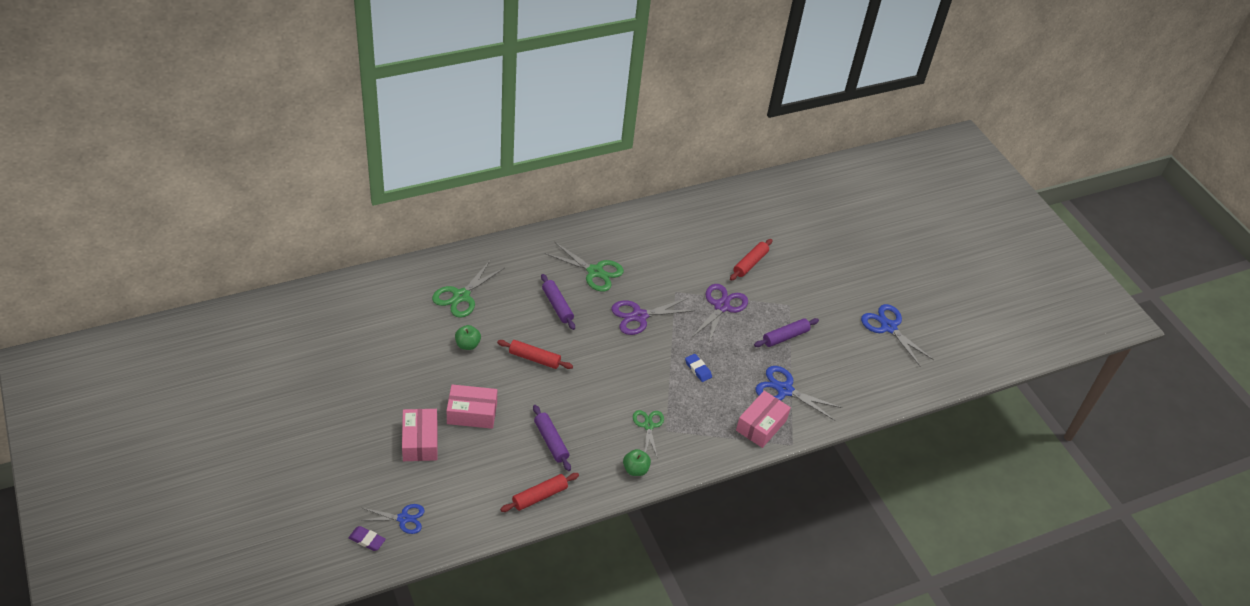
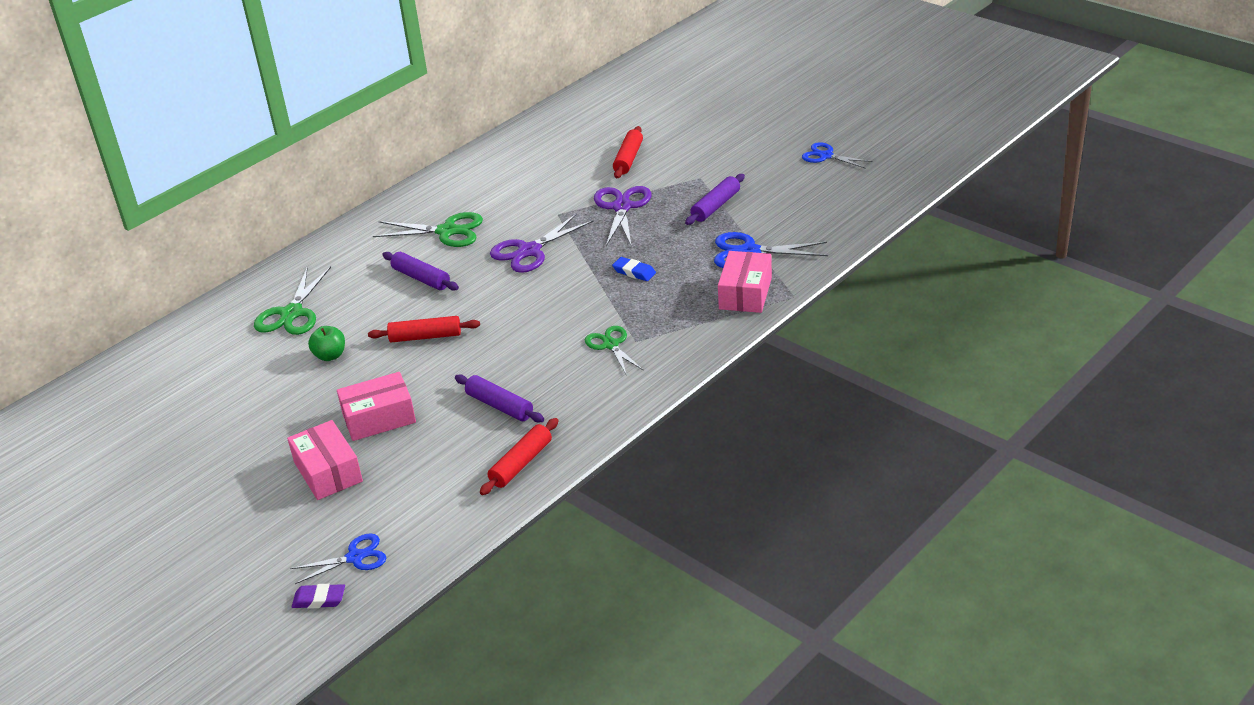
camera: 15 degrees left, 10 degrees down
(635, 469) = (624, 391): green apple -> none
(888, 327) = (826, 156): blue scissors -> blue scissors, size x0.66

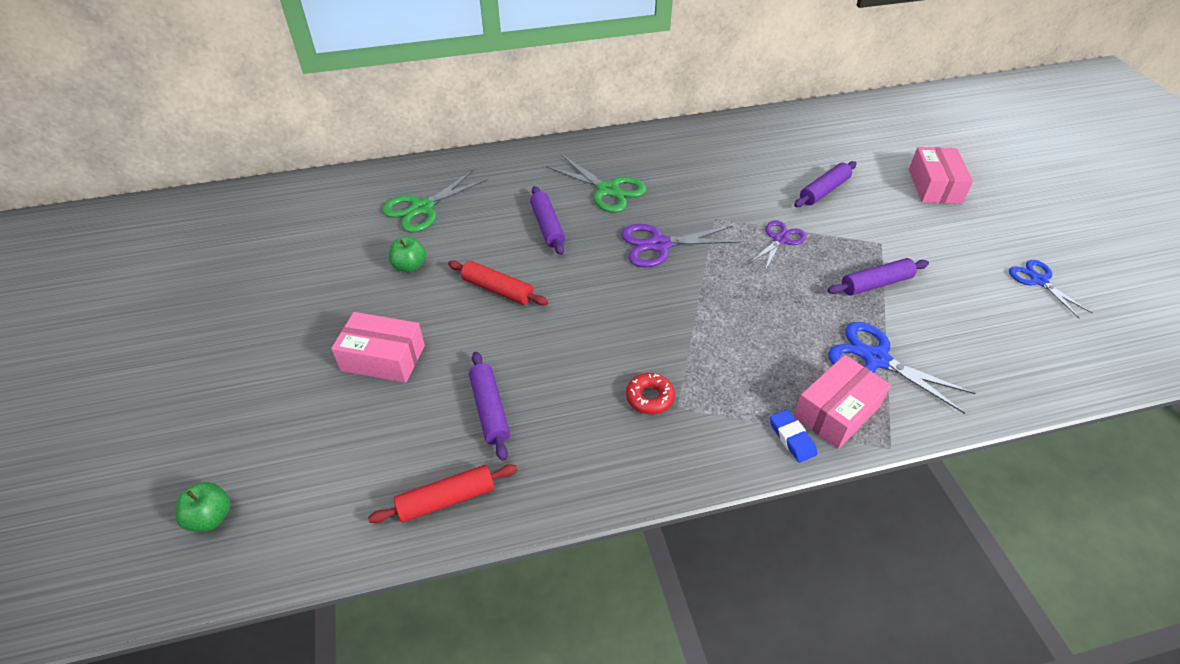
camera: 30 degrees right, 10 degrees up
(319, 599) = (135, 550): purple eraser -> none
(328, 472) = (290, 393): pink box -> pink box (934, 186)
(355, 557) = (211, 517): blue scissors -> green apple
(611, 345) = (649, 397): green scissors -> red donut
(622, 207) = (780, 239): purple scissors -> purple scissors, size x0.66
(628, 159) = (824, 191): red rolling pin -> purple rolling pin
(634, 272) = (738, 320): blue eraser -> blue eraser (792, 438)

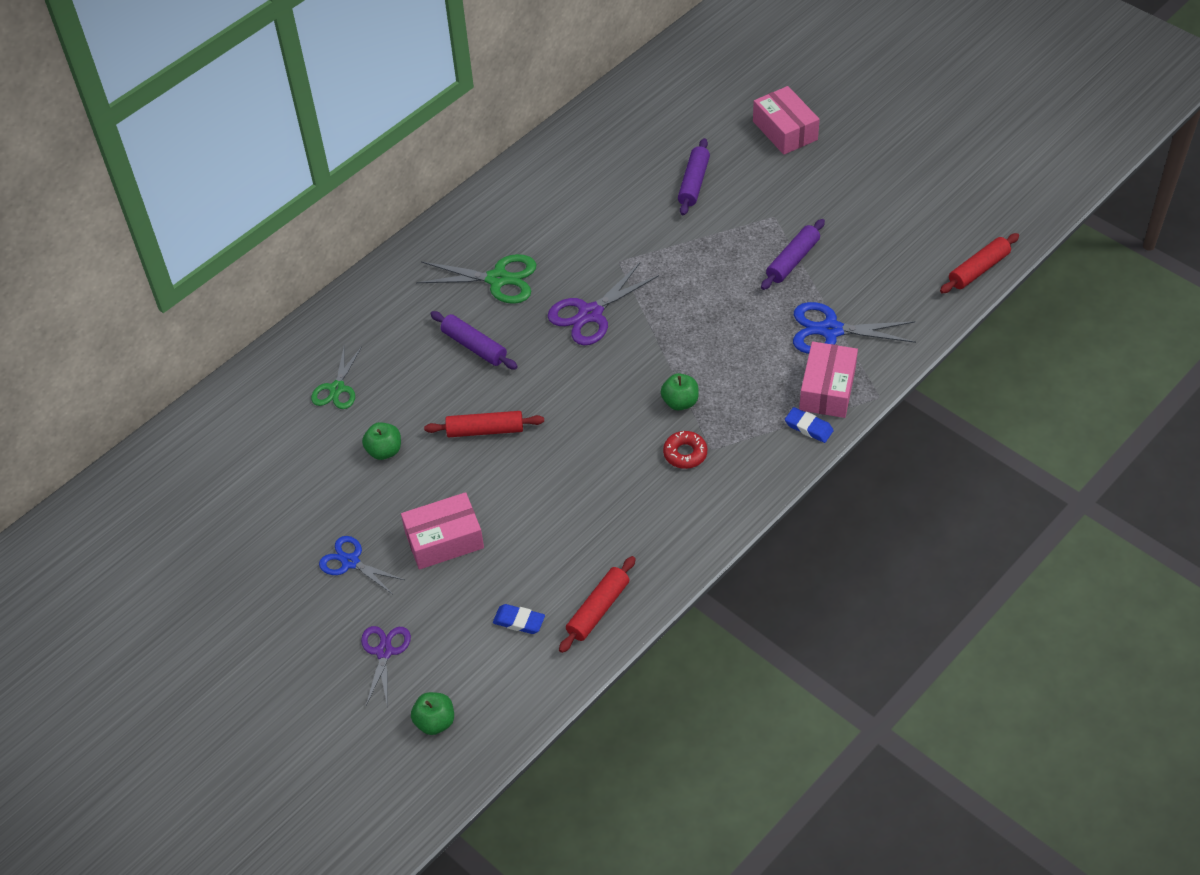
camera: 30 degrees left, 5 degrees up
(370, 466) = (519, 621): none -> blue eraser
(422, 208) = (337, 388): green scissors -> green scissors, size x0.66
(489, 410) = (571, 531): purple rolling pin -> none
(680, 350) = (680, 402): none -> green apple
(780, 239) = (689, 255): purple scissors -> purple scissors (384, 652)
(1038, 280) = (913, 192): blue scissors -> blue scissors (350, 562)
(1078, 378) = (978, 269): none -> red rolling pin

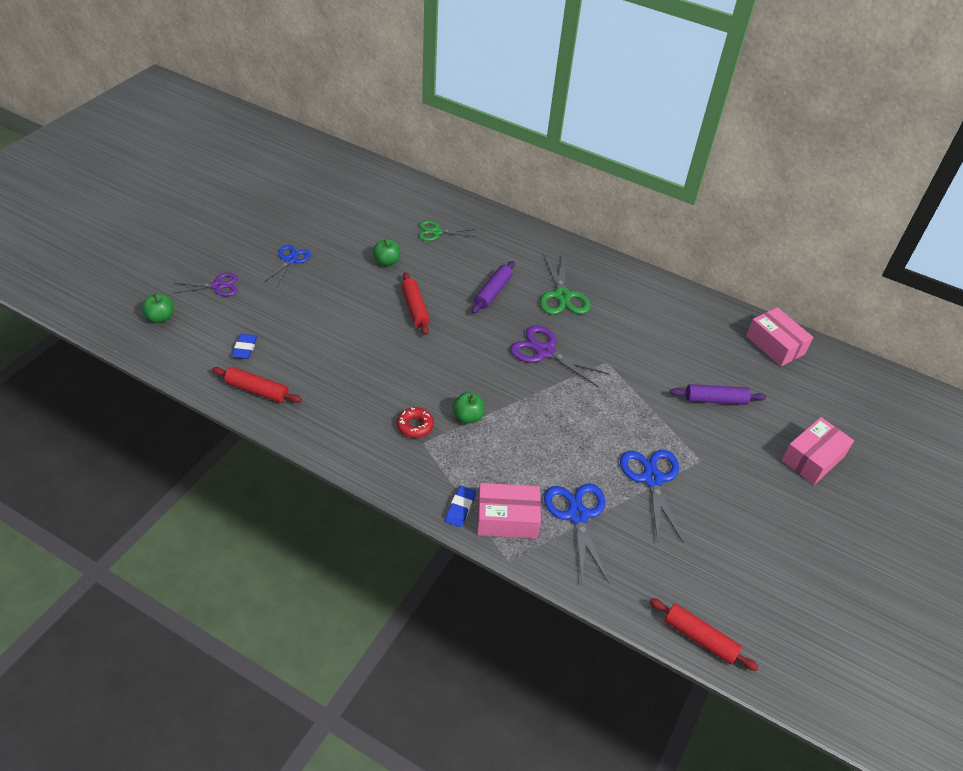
camera: 70 degrees right, 5 degrees down
(444, 540) = (313, 301): pink box -> pink box (775, 345)
(792, 260) = (652, 479): purple rolling pin -> blue scissors

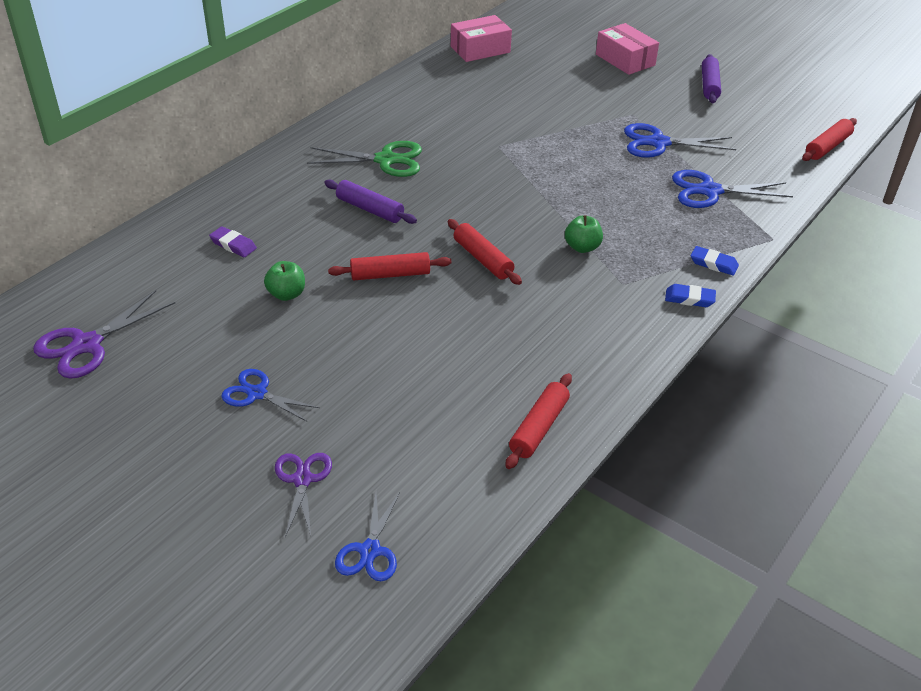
camera: 80 degrees left, 5 degrees down
(160, 317) = (370, 550): green apple -> blue scissors
(245, 348) = (453, 442): blue eraser -> blue eraser (689, 299)
(415, 426) = (598, 288): red donut -> none
(436, 232) = (233, 245): green scissors -> purple eraser
(441, 357) = (483, 259): none -> red rolling pin
(507, 519) = (722, 234): pink box -> none
(545, 352) = (479, 183): purple scissors -> purple scissors (87, 344)
(715, 400) = (554, 93): purple rolling pin -> purple rolling pin (709, 85)

